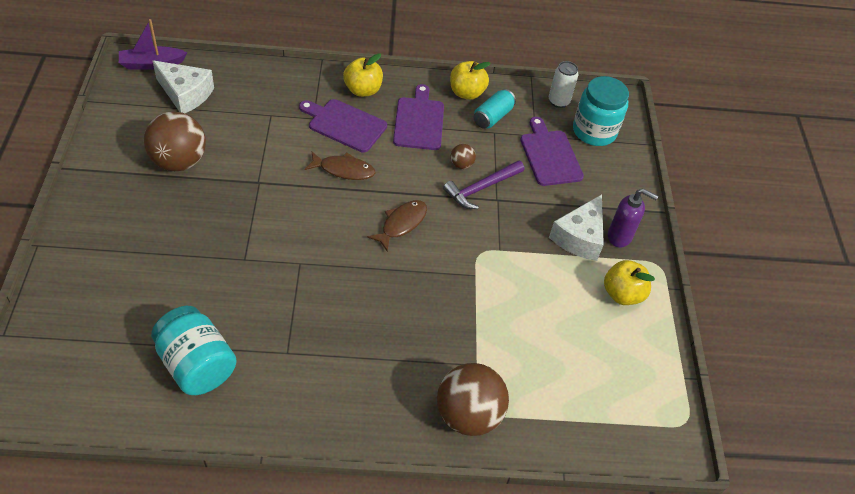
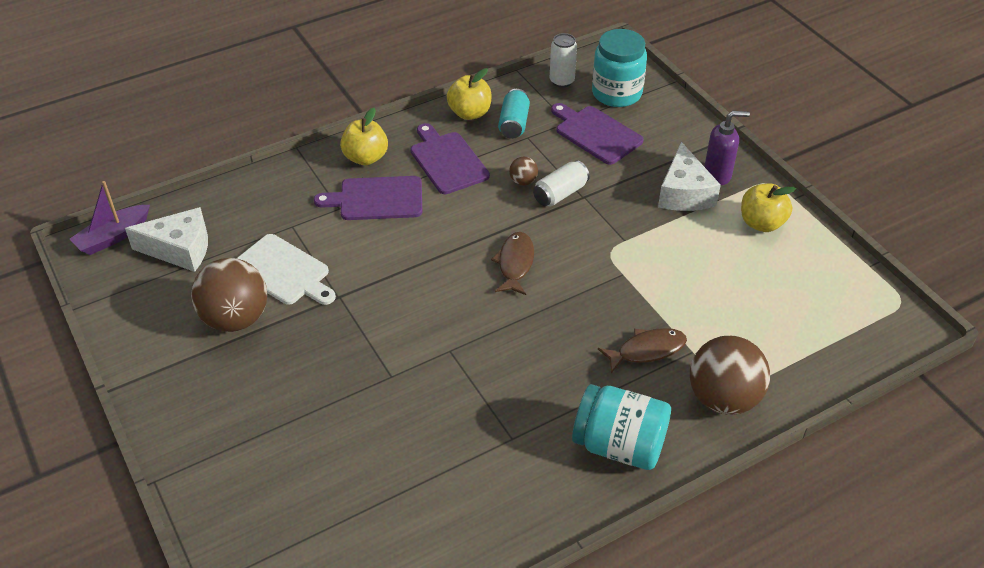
camera: 25 degrees left, 5 degrees down
(197, 365) = (434, 499): turquoise jar -> turquoise jar (619, 445)
(237, 145) = (283, 272): none -> white cutting board
(343, 170) = (414, 242): brown fish -> brown fish (647, 350)
(481, 188) = (560, 194): purple hammer -> white can

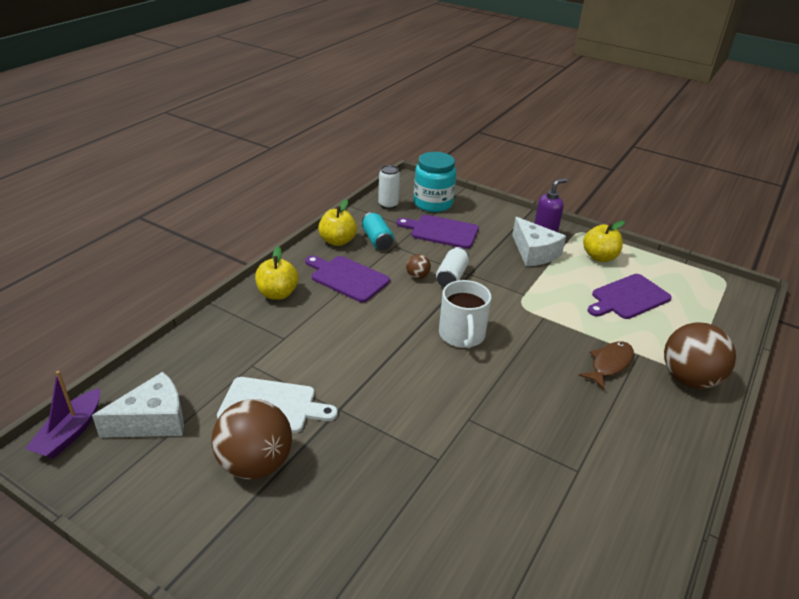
camera: 30 degrees left, 10 degrees down
(376, 199) = (311, 321): purple cutting board -> purple cutting board (628, 298)
(515, 263) = (462, 335): brown fish -> white mug
(619, 445) = (657, 442): turquoise jar -> none

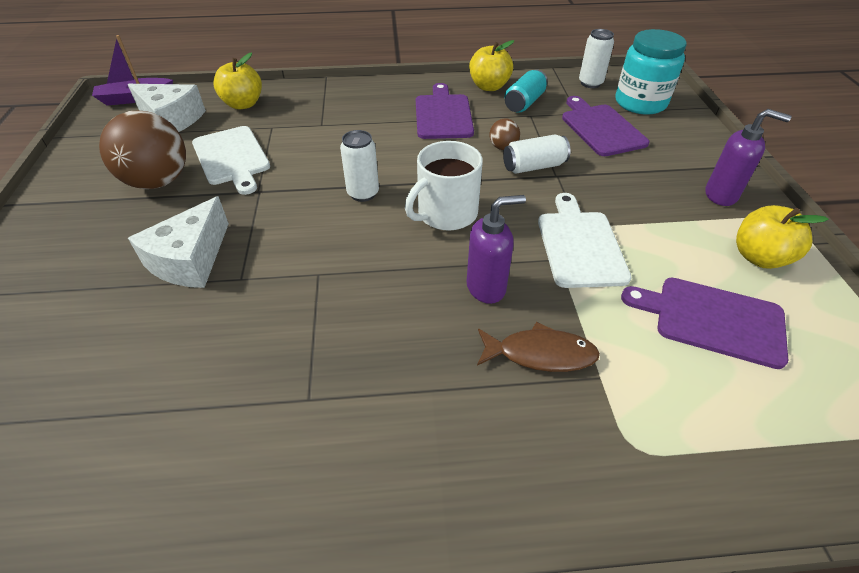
camera: 55 degrees right, 10 degrees up
(277, 294) = (374, 96): yellow apple -> yellow apple (243, 104)
(401, 359) = (363, 193): none -> white can
(534, 252) = (672, 201): white cheese -> white cheese (190, 259)
(539, 303) = (580, 245): none -> white cutting board
(544, 355) = (486, 287): none -> purple soap dispenser
(689, 379) = (615, 460): brown ball -> none

